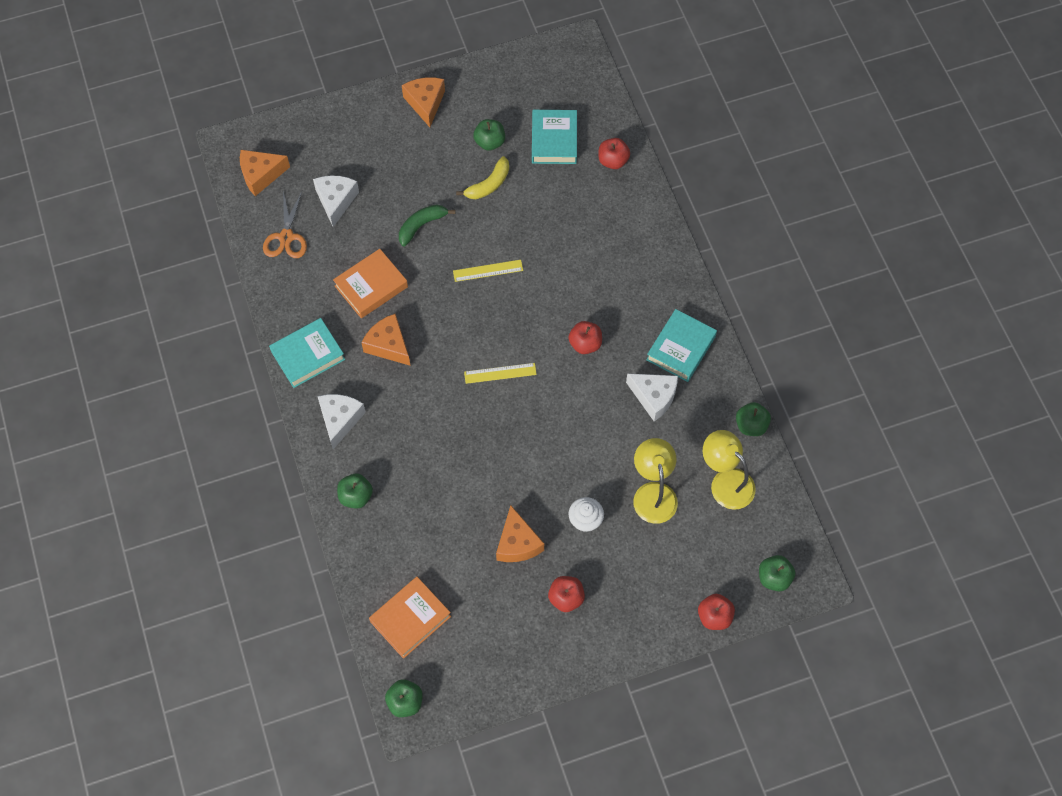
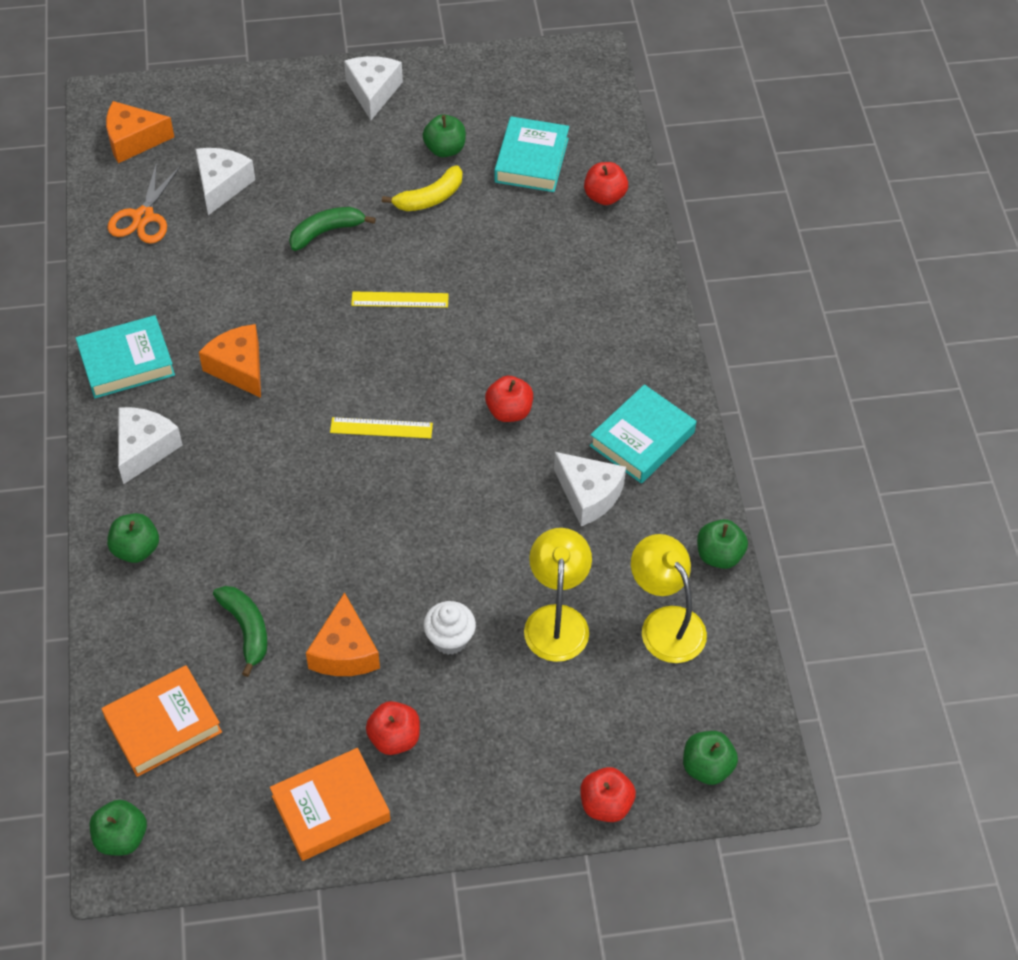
camera: 10 degrees right, 10 degrees down
(371, 286) = (237, 293): orange book -> orange book (331, 808)
(425, 103) = (373, 92): orange cheese -> white cheese
(447, 540) = (246, 629): none -> green banana

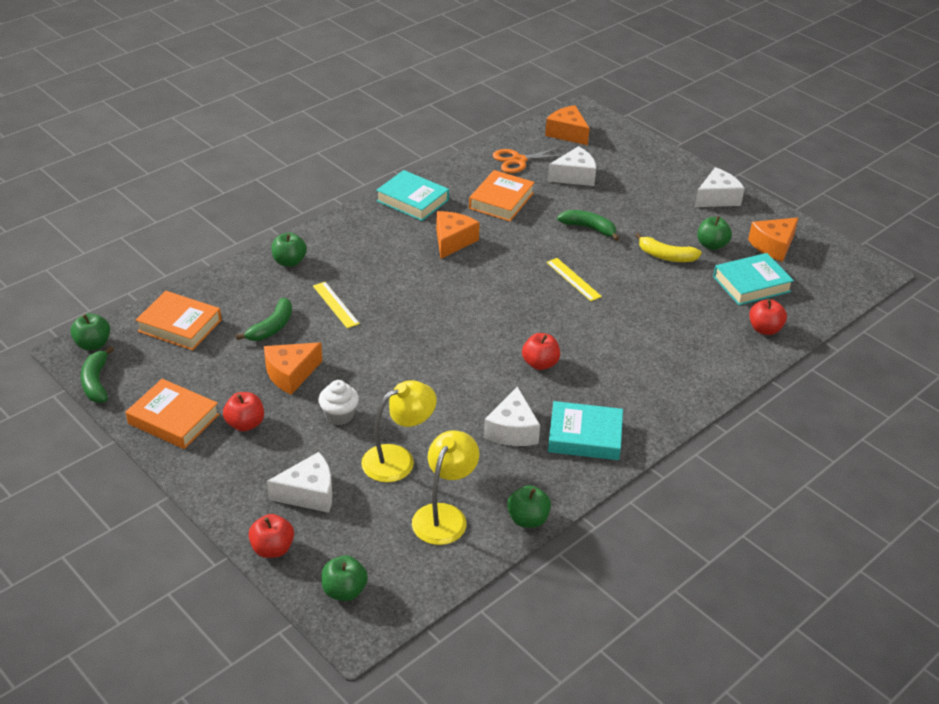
camera: 55 degrees right, 15 degrees down
(144, 449) = (360, 233): white cheese -> white cheese (309, 493)
(199, 864) = (96, 382): none -> green banana
(205, 279) = (501, 201): none -> orange book
(381, 428) = (469, 315): yellow ruler -> yellow ruler (335, 304)
(489, 102) = (773, 246): none -> orange cheese

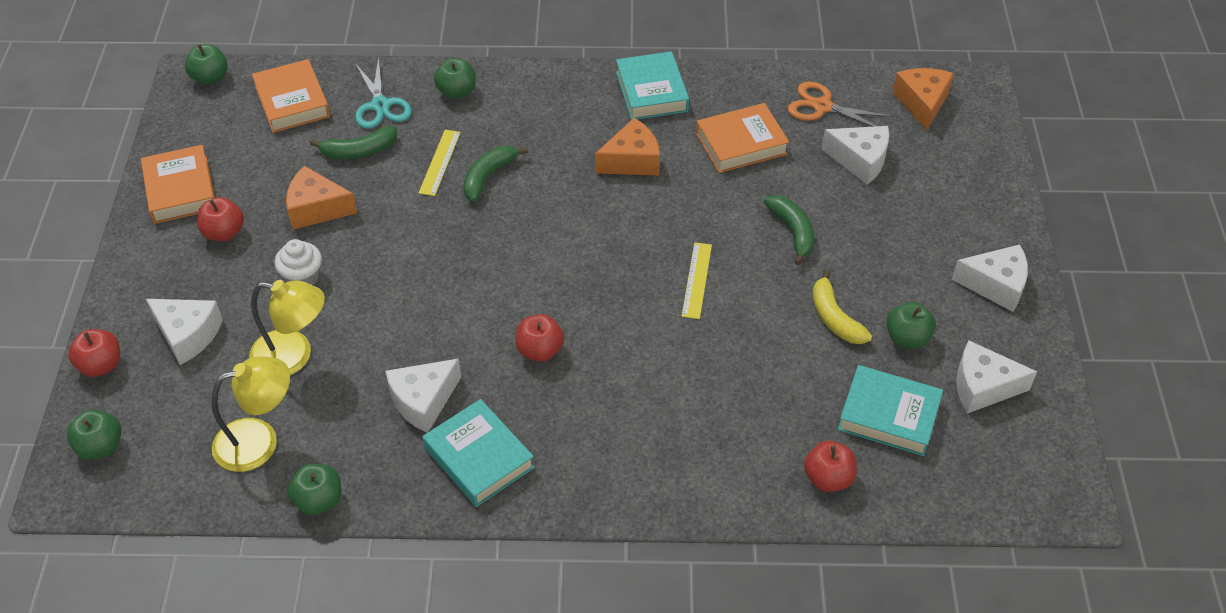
camera: 45 degrees right, 10 degrees up
(96, 382) = (170, 116): green banana -> green banana (488, 176)
(247, 295) = (380, 105): none -> turquoise scissors
(773, 246) = (982, 387): orange cheese -> white cheese

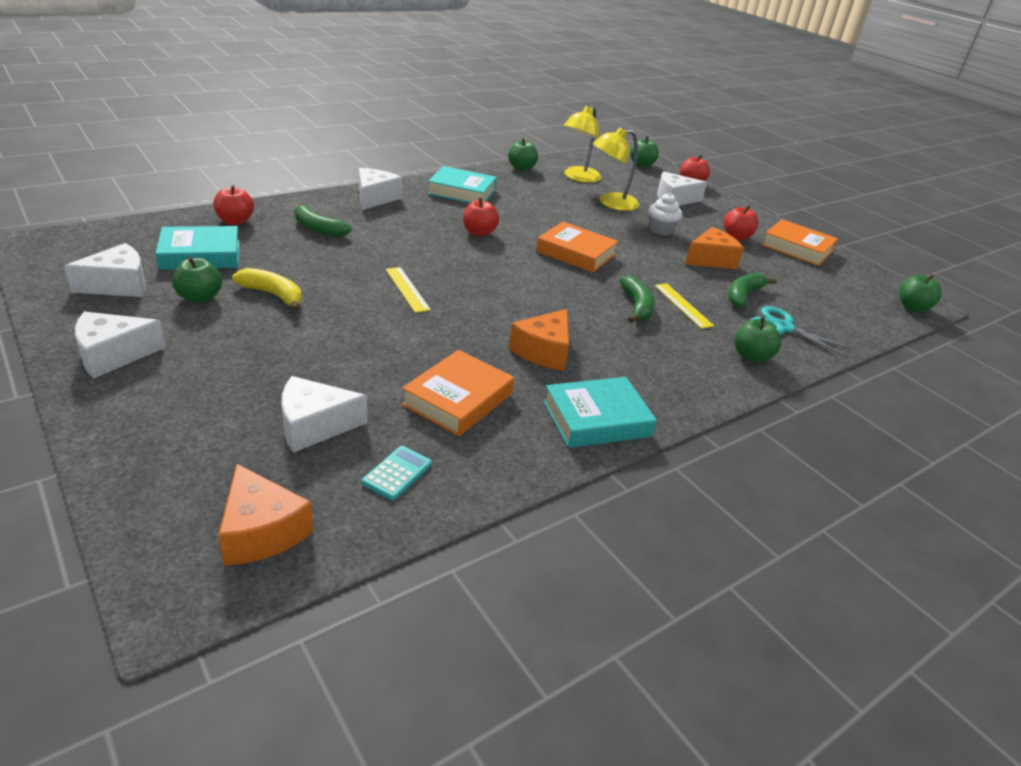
camera: 140 degrees right, 15 degrees down
(292, 102) = (839, 310): orange book -> orange book (576, 253)
(423, 401) = (519, 203): white cheese -> white cheese (375, 198)
(651, 91) = (596, 419): turquoise book -> turquoise book turned 60 degrees counterclockwise
(793, 232) = (348, 341): green banana -> green banana (318, 228)
(822, 106) = (397, 473): orange scissors -> turquoise calculator

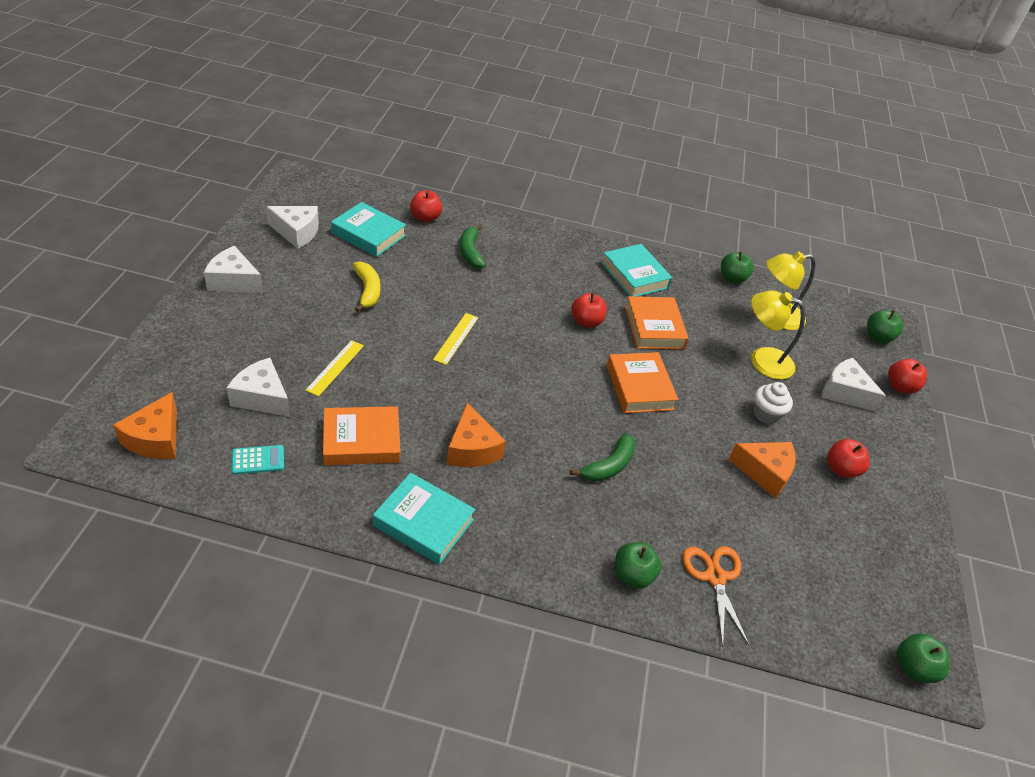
camera: 45 degrees right, 10 degrees up
(199, 297) = (325, 267): green apple -> none
(375, 198) = (552, 246): white cheese -> none
(543, 351) = (472, 449): orange cheese -> orange cheese turned 90 degrees counterclockwise
(682, 305) = (653, 492): yellow ruler -> yellow ruler (335, 367)
(743, 295) = (732, 524): green banana -> none
(783, 328) = (715, 577): turquoise scissors -> orange scissors
(797, 248) = (894, 522): orange book -> orange book (654, 327)

